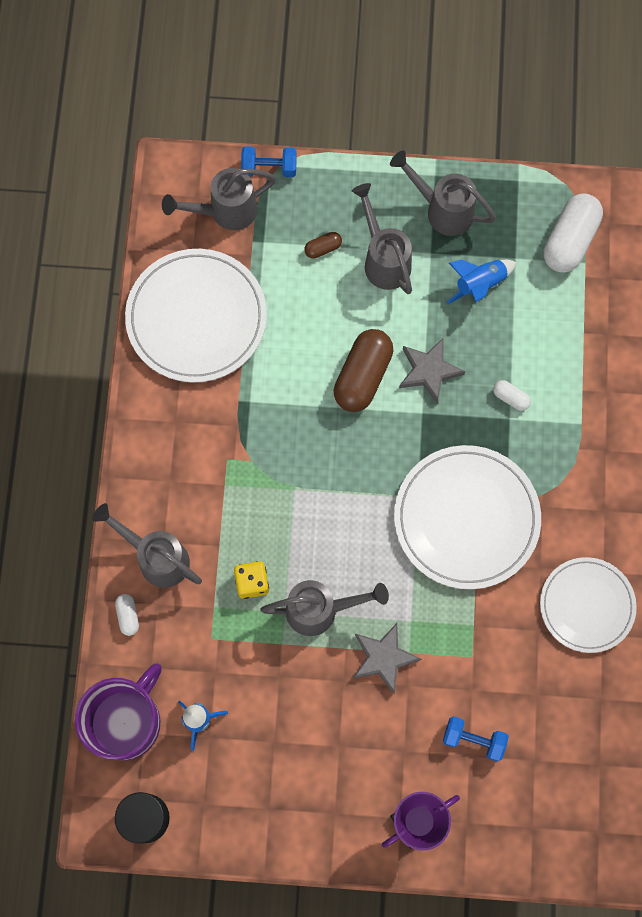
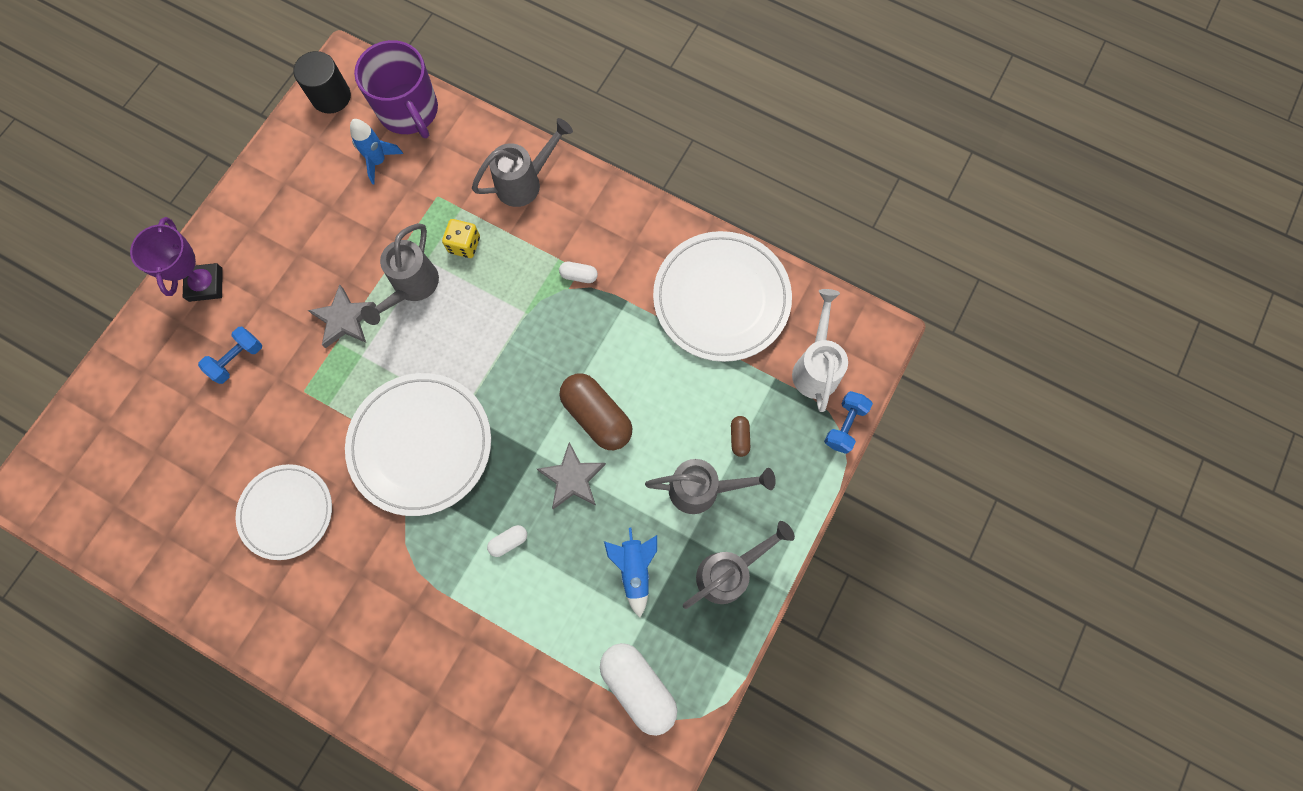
camera: 115 degrees right, 0 degrees up
(128, 616) = (489, 143): white capsule -> white capsule (579, 275)
(225, 212) = (816, 366): grey watering can -> white watering can

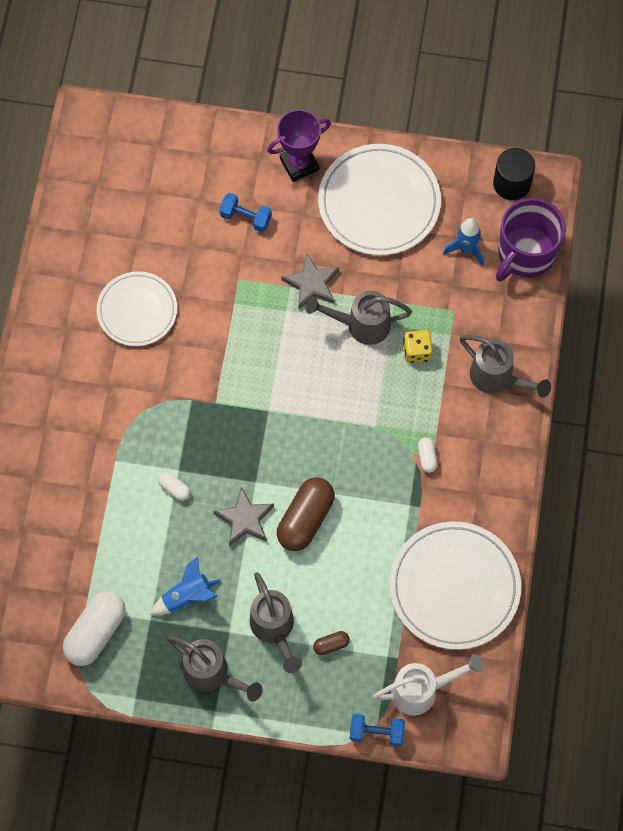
camera: 70 degrees right, 5 degrees down
(421, 445) = (228, 388): white plate -> white plate (379, 202)

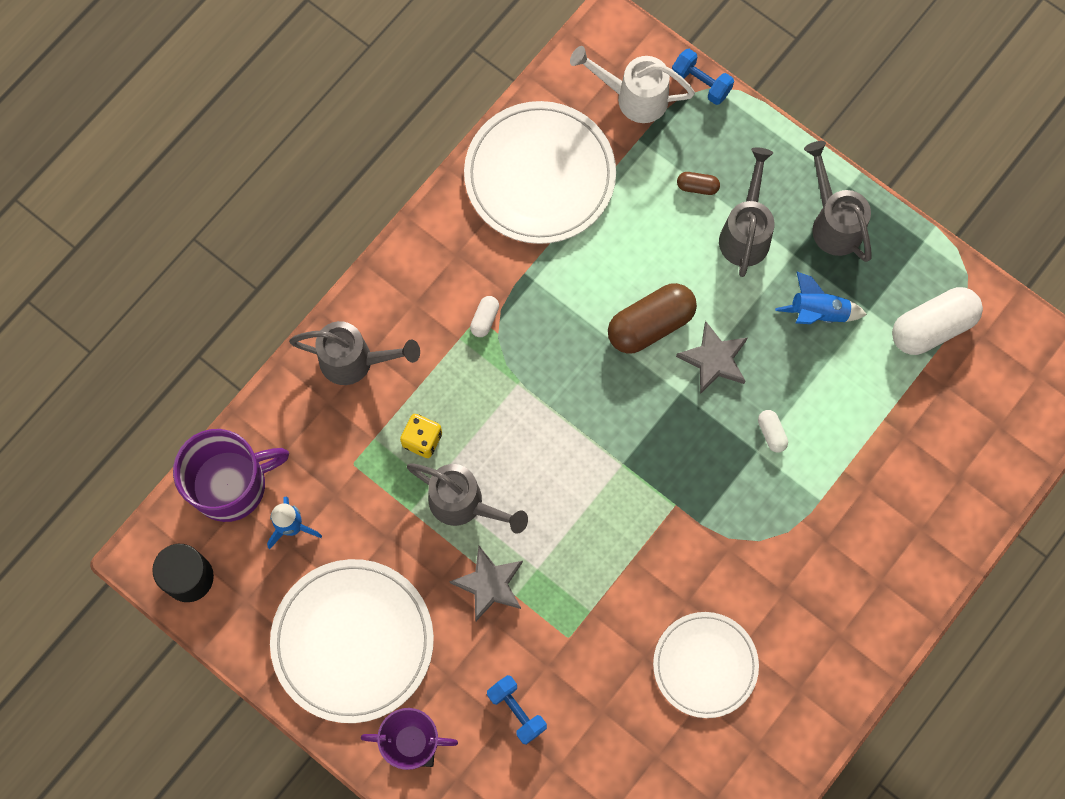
camera: 150 degrees left, 5 degrees up
(498, 378) = (356, 361): grey watering can -> grey watering can turned 120 degrees clockwise

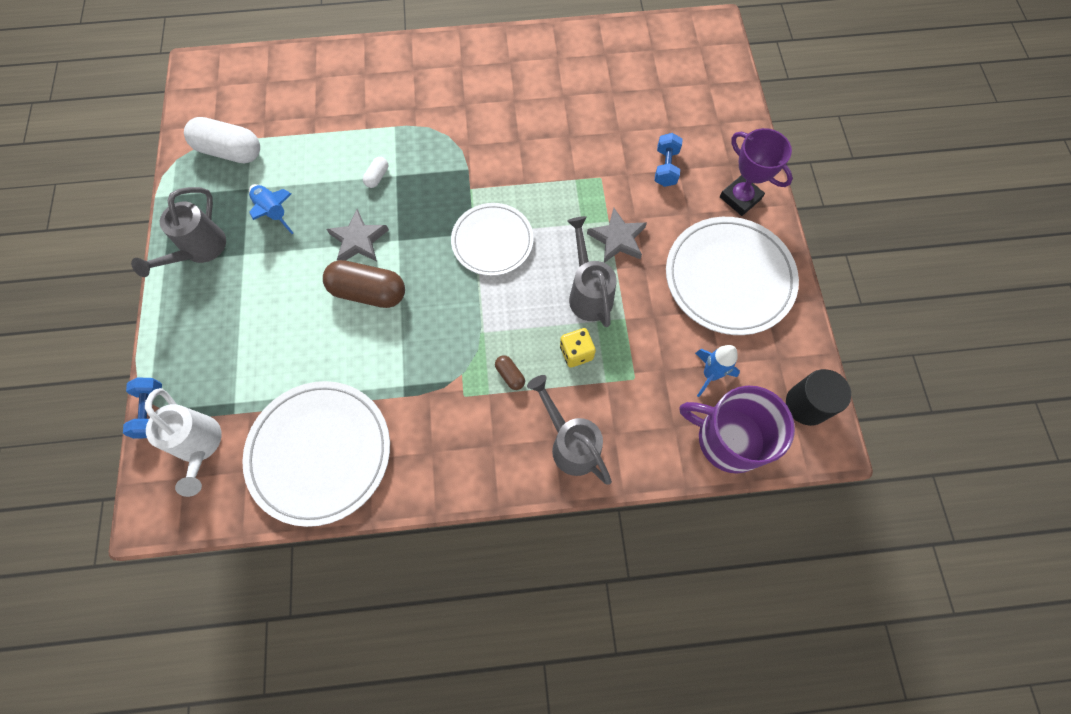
camera: 135 degrees left, 5 degrees down
(484, 319) = (460, 390): white capsule -> none
(697, 186) = (240, 346): brown capsule -> brown capsule (510, 375)
(705, 665) = (542, 107): white plate -> white plate (492, 241)
(746, 232) = (250, 292): grey watering can -> none

